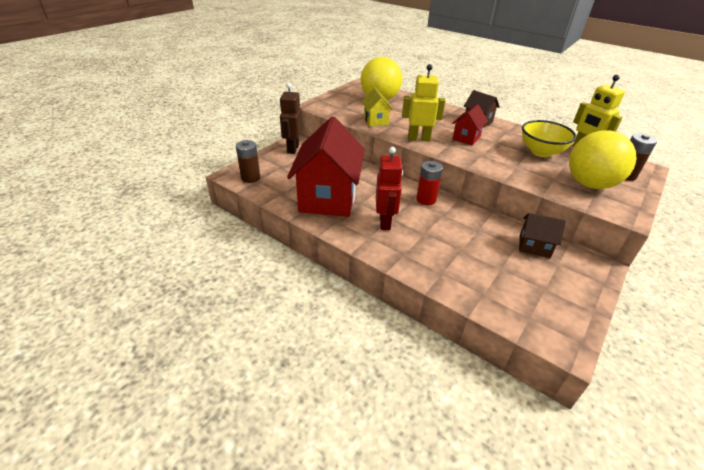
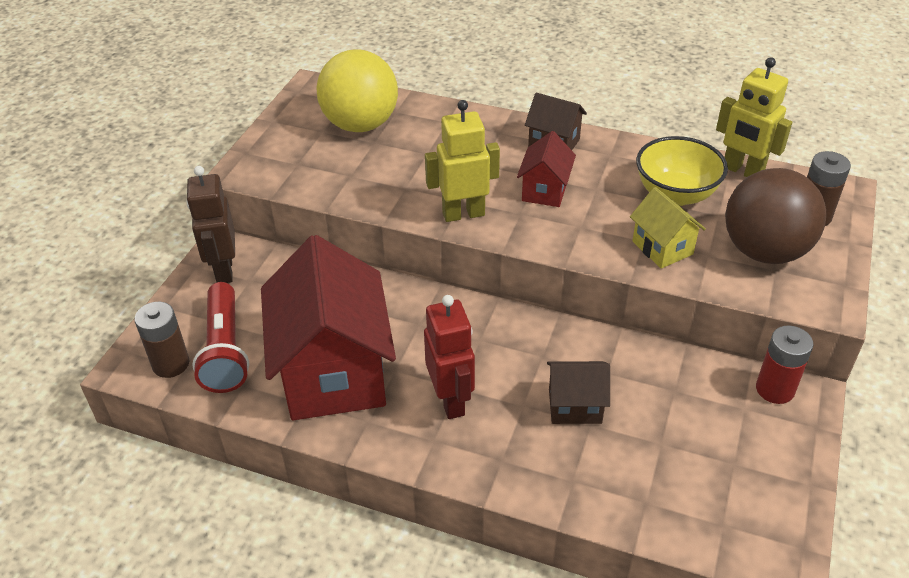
camera: 15 degrees left, 5 degrees up
(279, 178) = (225, 350): none -> red flashlight
(376, 120) = (372, 185): yellow house -> yellow house (662, 248)
(426, 199) = (505, 330): red battery -> red battery (775, 389)
(534, 246) = (702, 383): brown house -> brown house (575, 406)
(589, 184) = (764, 251): yellow ball -> brown ball

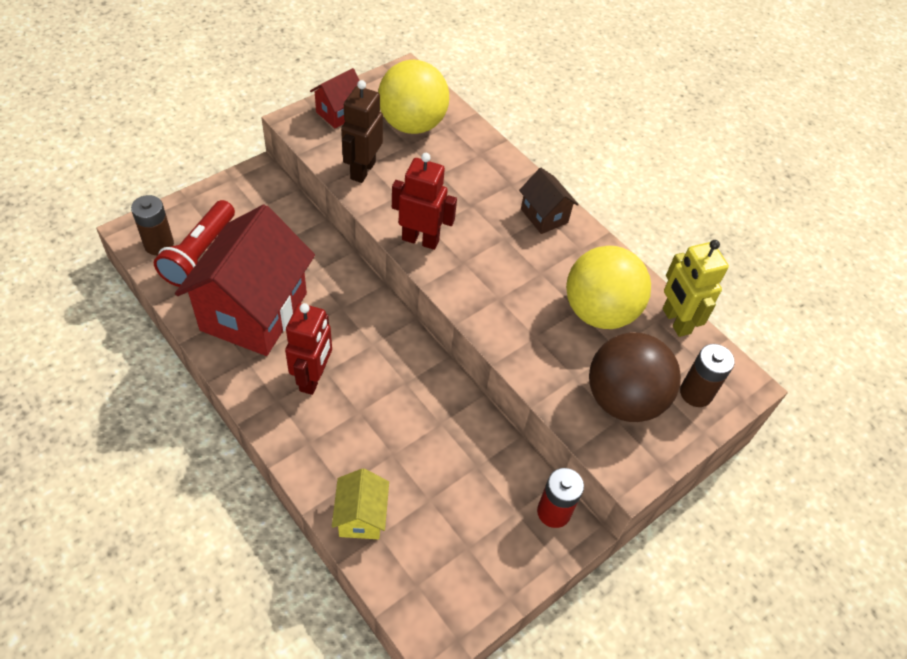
camera: 25 degrees right, 10 degrees up
(223, 270) = (246, 191): brown robot -> brown robot (362, 170)
(463, 214) = (420, 240): yellow robot -> red robot
(544, 191) = (499, 253): red house -> red house (339, 113)
(575, 406) = (393, 434): brown house -> none
(662, 248) = (544, 351): yellow house -> yellow house (361, 516)
(675, 194) = (599, 311): yellow bowl -> yellow ball

